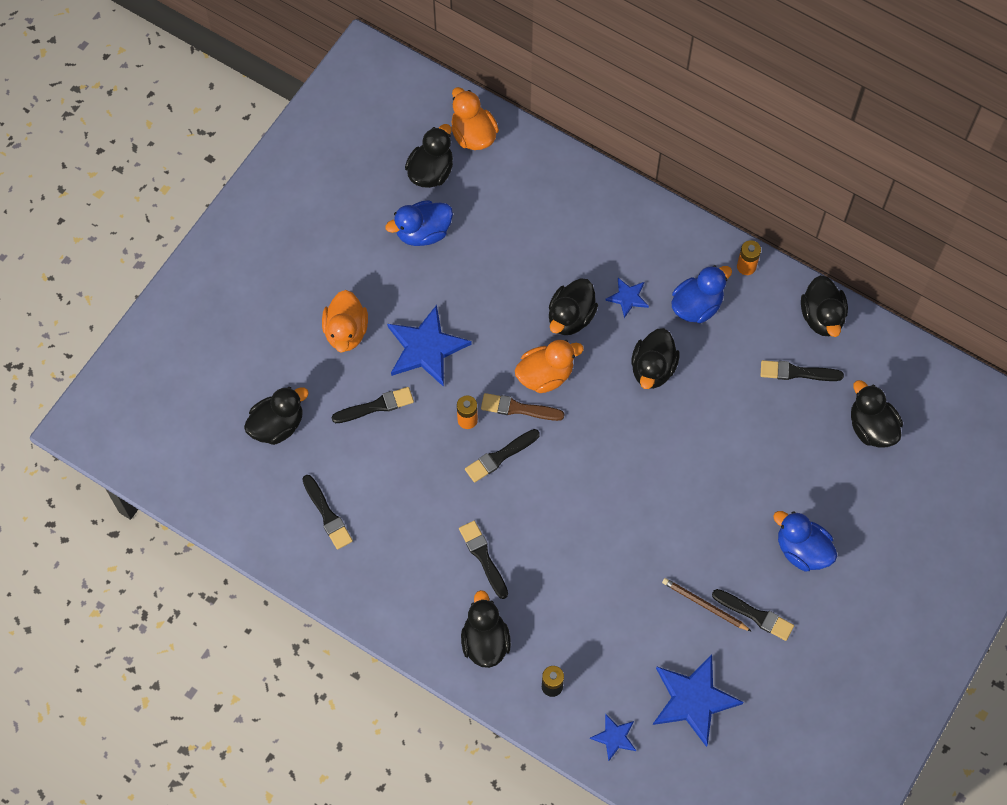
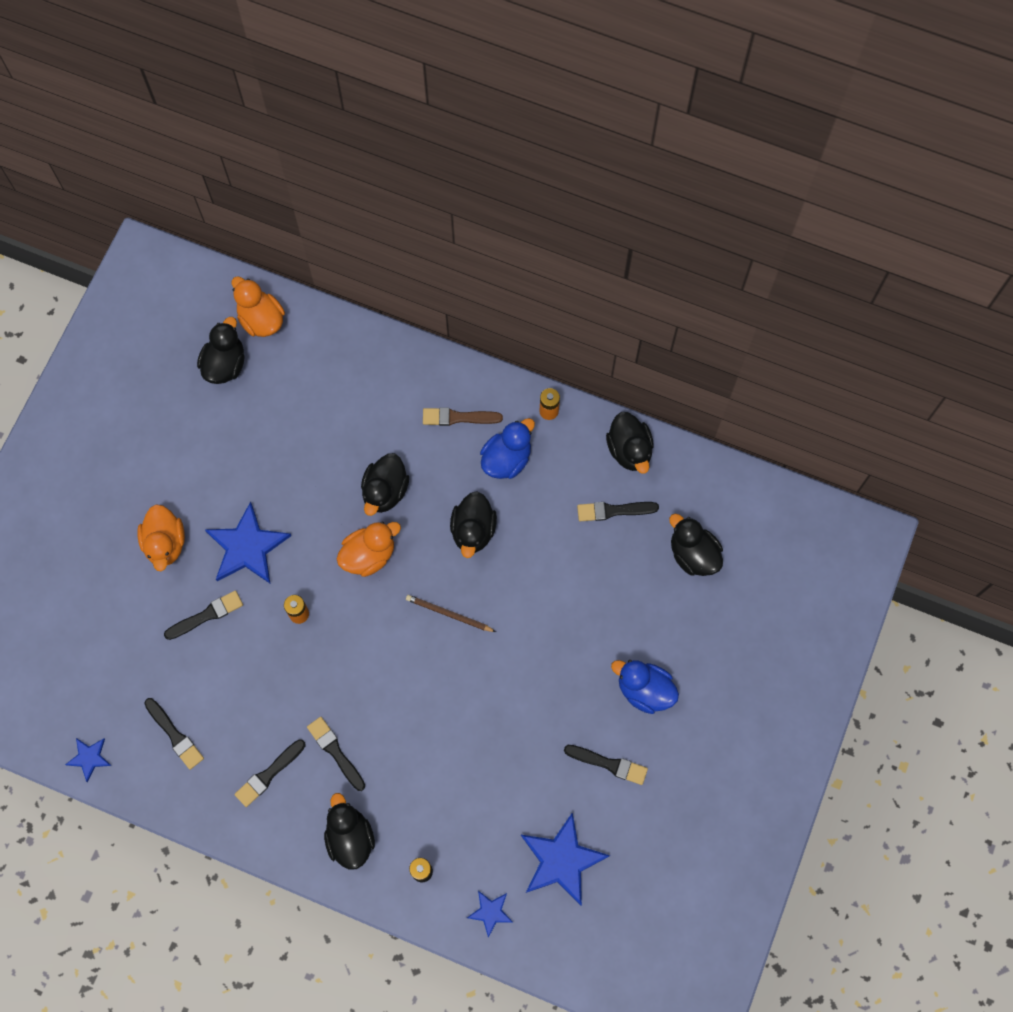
camera: 10 degrees left, 5 degrees up
(277, 425) = (111, 651): black duck -> none
(423, 232) = (226, 428): blue duck -> none
(500, 456) = (336, 646): black brush -> black brush (269, 774)
(518, 408) = (347, 593): brown brush -> brown brush (458, 417)
(628, 297) = (438, 462): blue star -> blue star (89, 758)
(704, 605) = (558, 762): brown pencil -> brown pencil (449, 614)

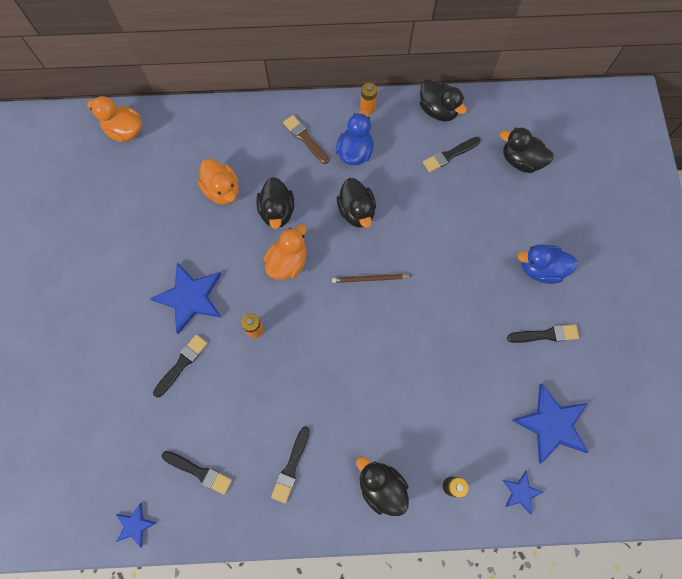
camera: 25 degrees left, 0 degrees up
(165, 543) = (123, 323): orange duck -> orange duck (222, 190)
(225, 364) = (111, 173): black duck -> none
(335, 752) = (335, 423): black brush -> none
(458, 417) = (305, 138): brown brush -> brown brush turned 75 degrees clockwise

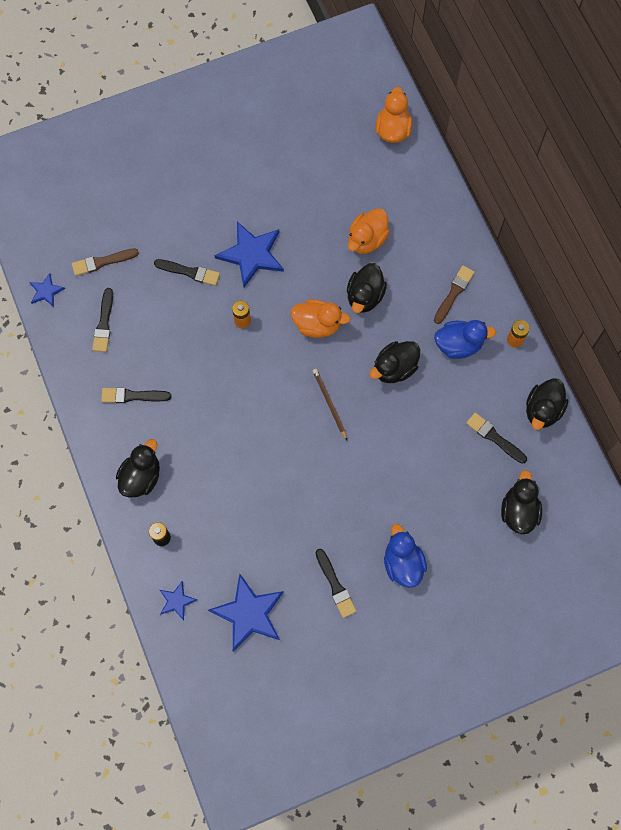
camera: 70 degrees right, 0 degrees up
(129, 451) = (102, 262): none -> brown brush
(277, 212) = (365, 296): black duck -> black duck turned 45 degrees counterclockwise

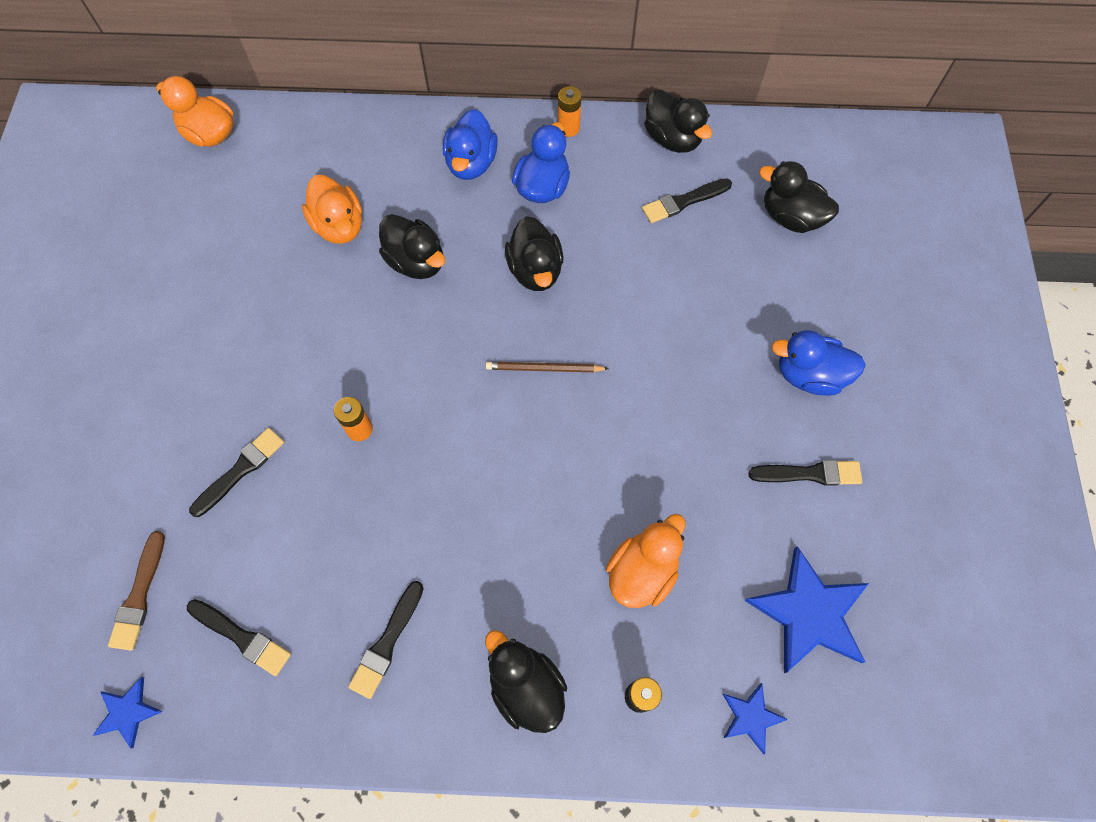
camera: 65 degrees left, 5 degrees down
(251, 254) = (268, 374): blue star -> none
(317, 325) = (422, 335): orange duck -> orange duck (642, 572)
(454, 293) = (471, 163): brown brush -> blue duck

